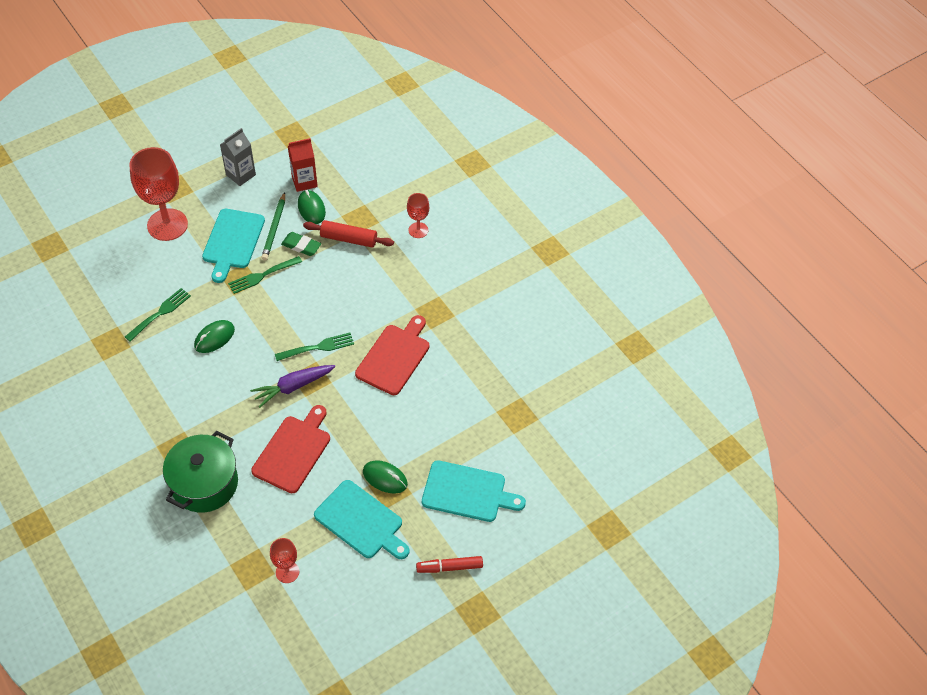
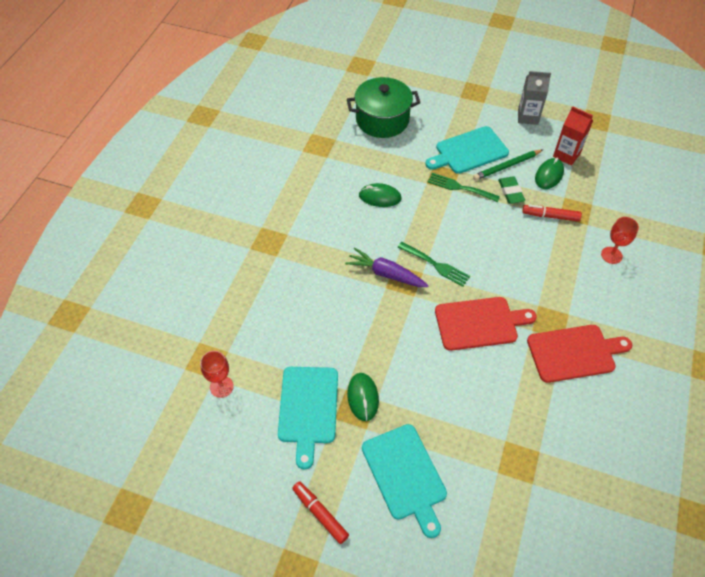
camera: 55 degrees right, 0 degrees up
(160, 313) = (369, 154): green fork -> none
(167, 225) = (442, 108): red goblet -> none
(204, 483) = (255, 277): green pot -> green pot (382, 120)
(293, 451) = (330, 314): red cutting board -> red cutting board (574, 353)
(349, 239) = (550, 216): red rolling pin -> red marker

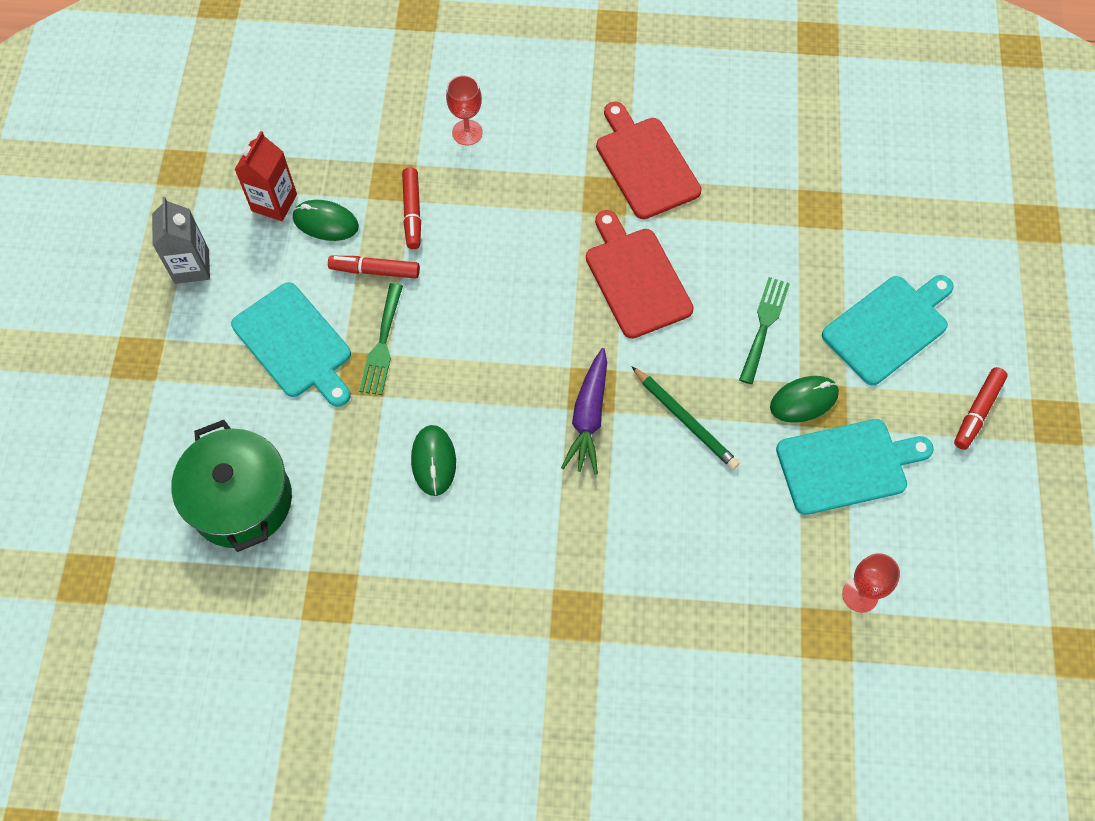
camera: 105 degrees left, 10 degrees up
(436, 265) = (551, 351): green fork -> green fork (764, 325)
(507, 166) = (318, 283): green pencil -> green pencil (685, 420)
(510, 192) = (375, 271): green eraser -> red marker

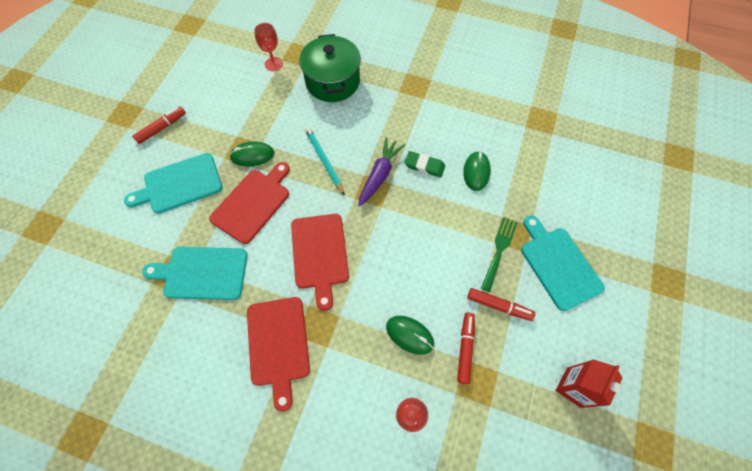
camera: 165 degrees left, 0 degrees up
(191, 266) = (636, 345): grey carton -> none
(241, 500) = (591, 176): green pot -> green pot (332, 81)
(325, 222) = (533, 357): green mouse -> green mouse (409, 335)
(520, 451) = (424, 166): none -> green eraser
(685, 420) = (324, 161): green pencil -> turquoise pencil
(764, 325) = (253, 203): green fork -> red cutting board
(846, 465) = (247, 118): turquoise cutting board -> turquoise cutting board (202, 273)

